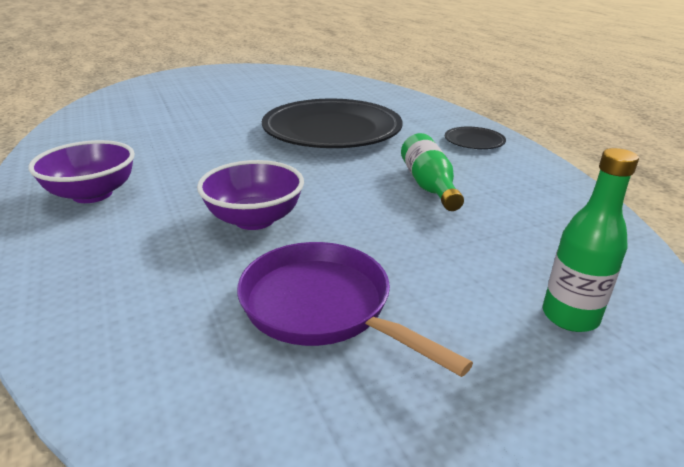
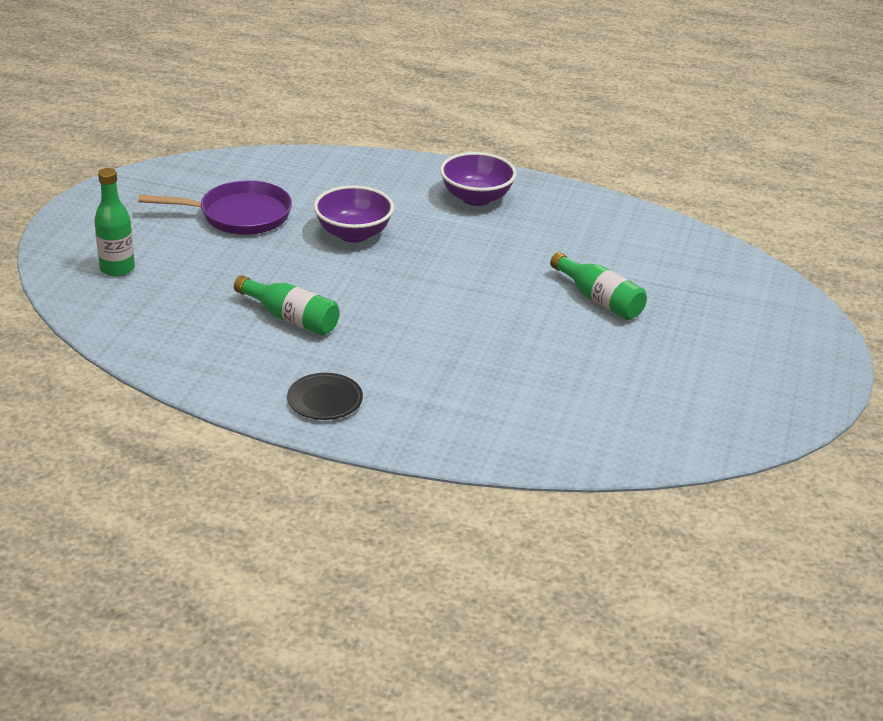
camera: 130 degrees right, 5 degrees up
(216, 115) = (599, 299): none -> green bottle
(332, 131) = (466, 339): black plate -> none

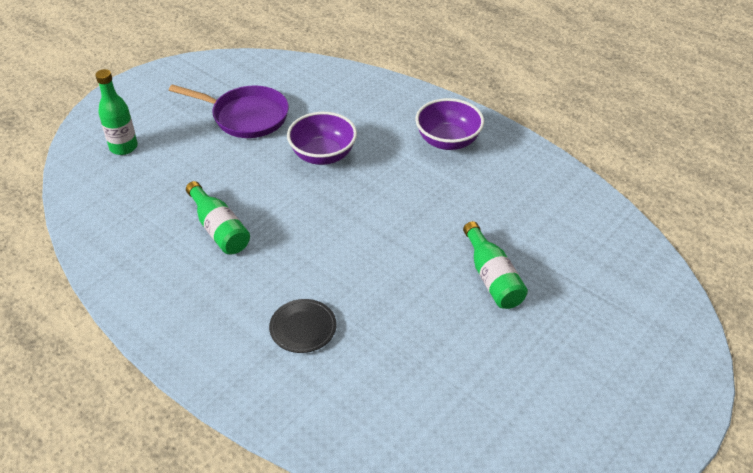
camera: 25 degrees right, 10 degrees up
(325, 400) = (191, 322): black plate -> black plate (303, 328)

